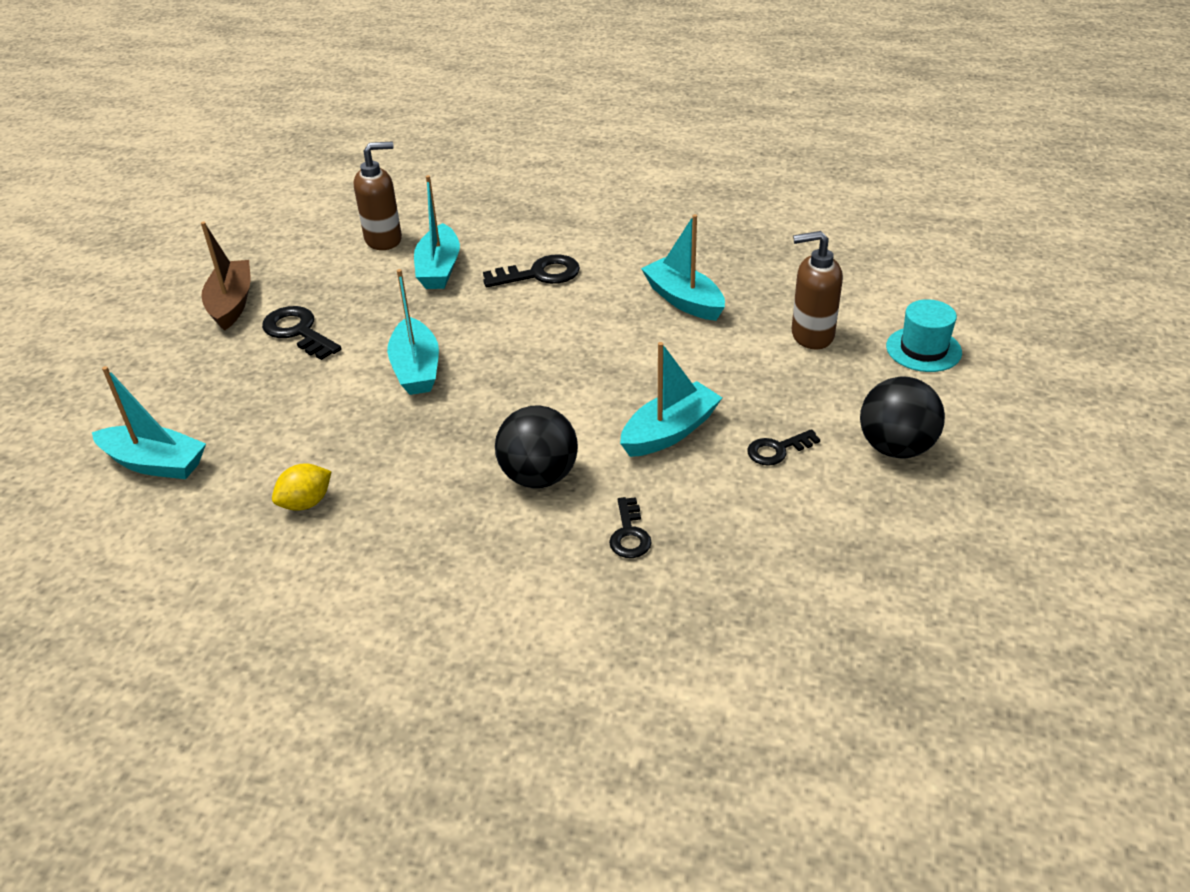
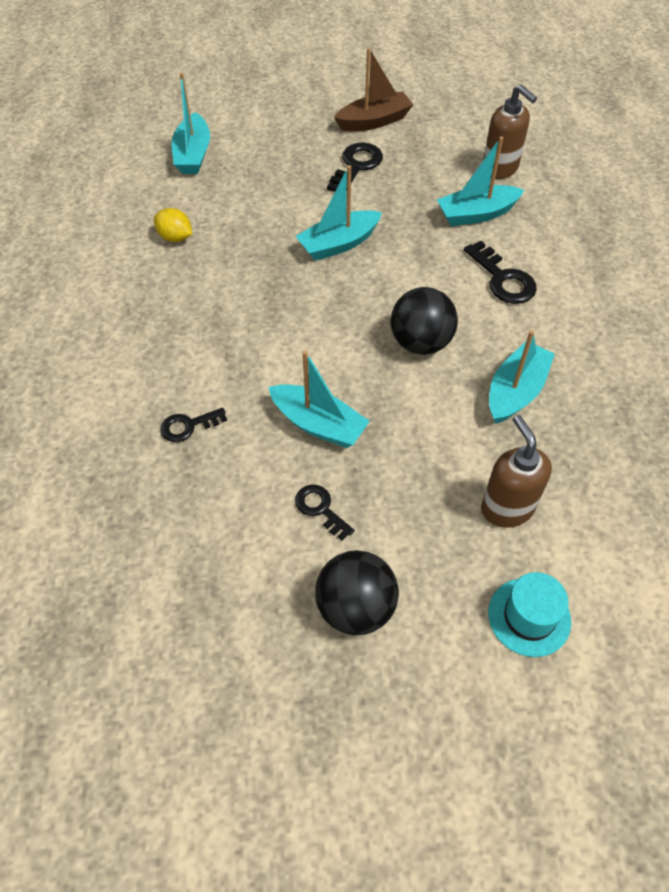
camera: 70 degrees right, 15 degrees up
(539, 476) = (237, 353): black ball -> black ball (420, 342)

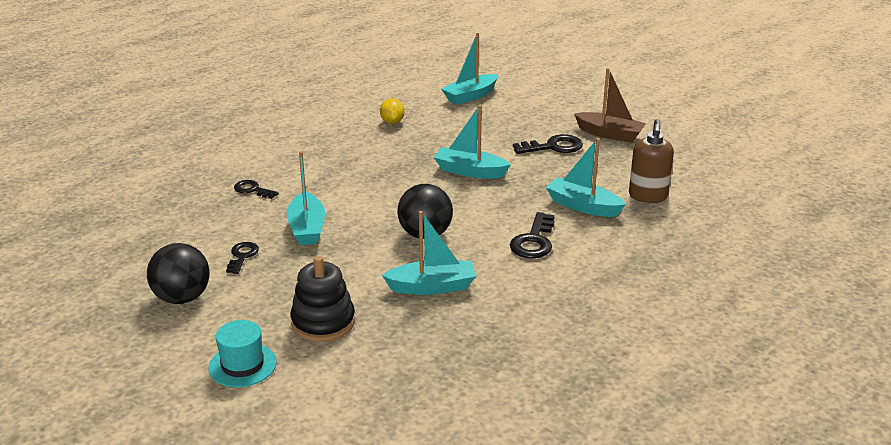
camera: 50 degrees right, 25 degrees down
(507, 508) = (323, 322): brown soap dispenser -> black stacking toy

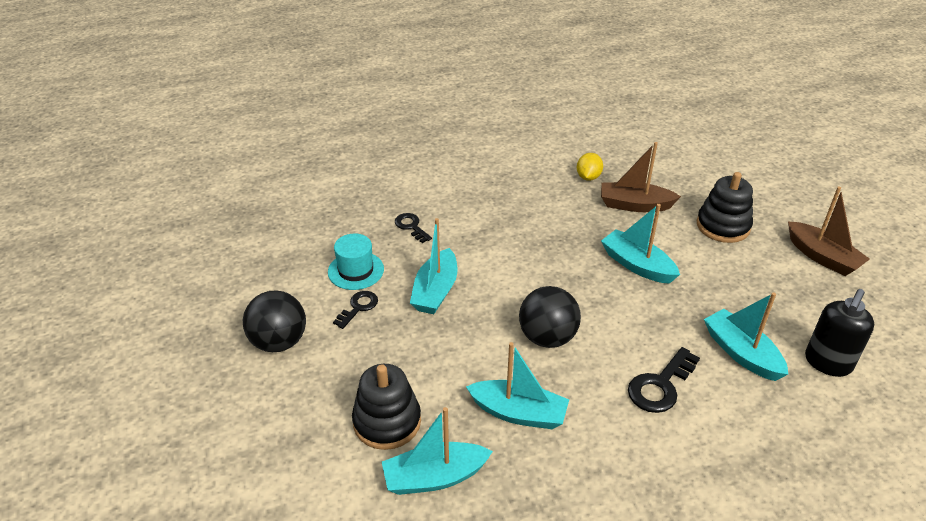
camera: 25 degrees right, 10 degrees up
(242, 365) = (285, 449): turquoise hat -> turquoise hat (356, 270)
(444, 133) = (634, 205): none -> brown boat
(470, 96) = (687, 163): turquoise boat -> turquoise boat (434, 477)
(523, 131) = (723, 226): none -> black stacking toy
(553, 147) = (746, 257): black key -> none
(648, 196) = (827, 363): brown soap dispenser -> black soap dispenser

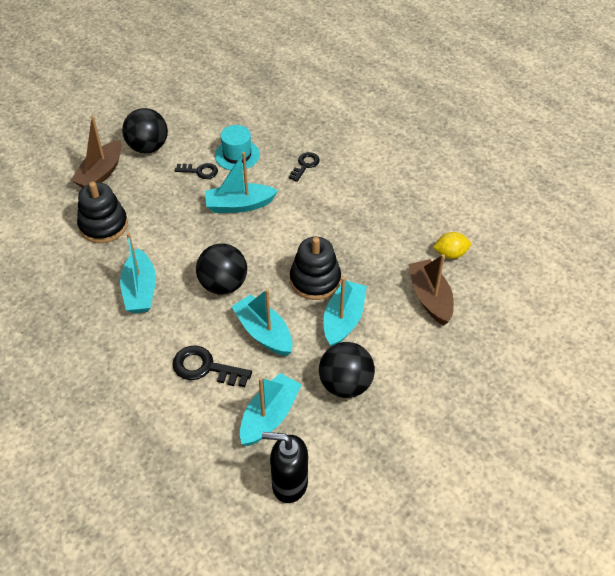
camera: 65 degrees right, 10 degrees up
(434, 477) = (68, 265): turquoise boat -> turquoise boat (264, 332)
(717, 288) = (345, 384): none -> black ball
(723, 226) = (442, 372): black stacking toy -> black stacking toy (315, 280)
(822, 257) = (444, 464): brown boat -> brown boat (101, 173)

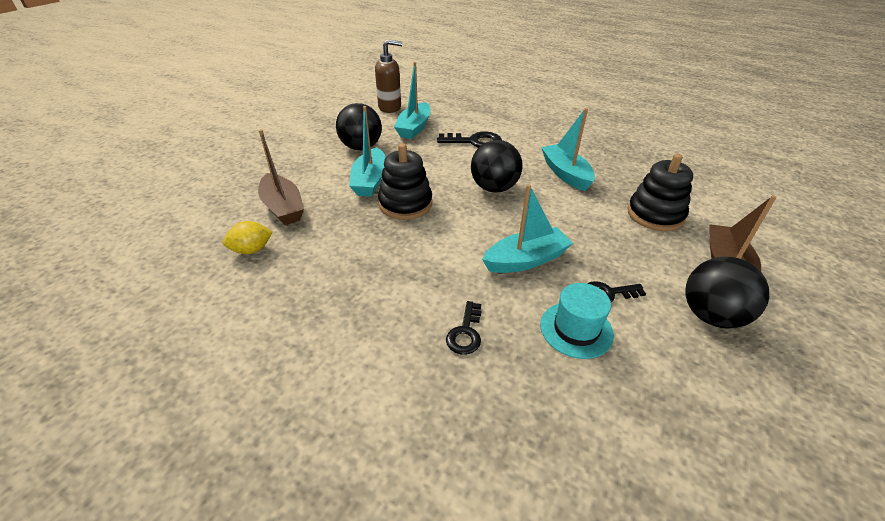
camera: 165 degrees right, 10 degrees down
(264, 332) = (439, 164): turquoise boat -> none
(289, 484) = (390, 107): black soap dispenser -> brown soap dispenser

